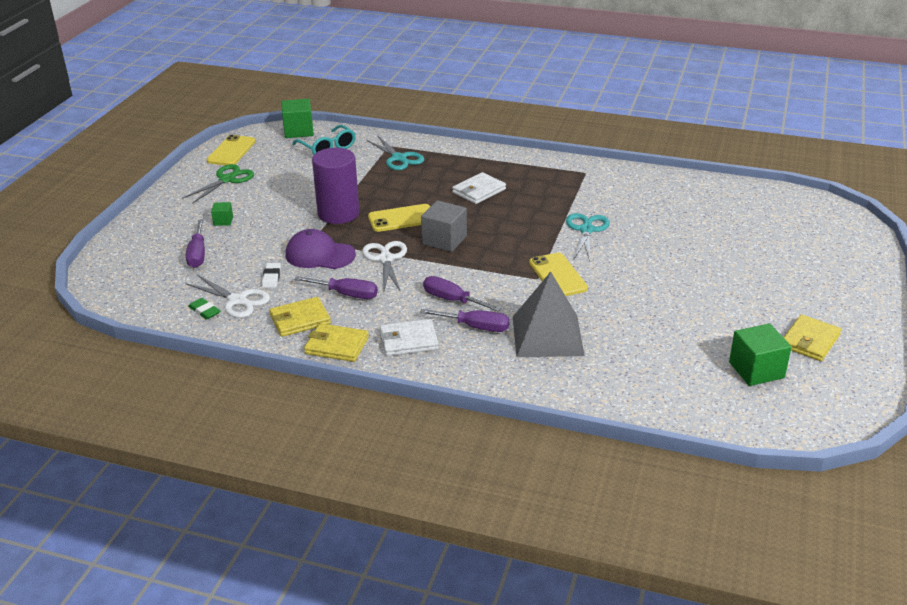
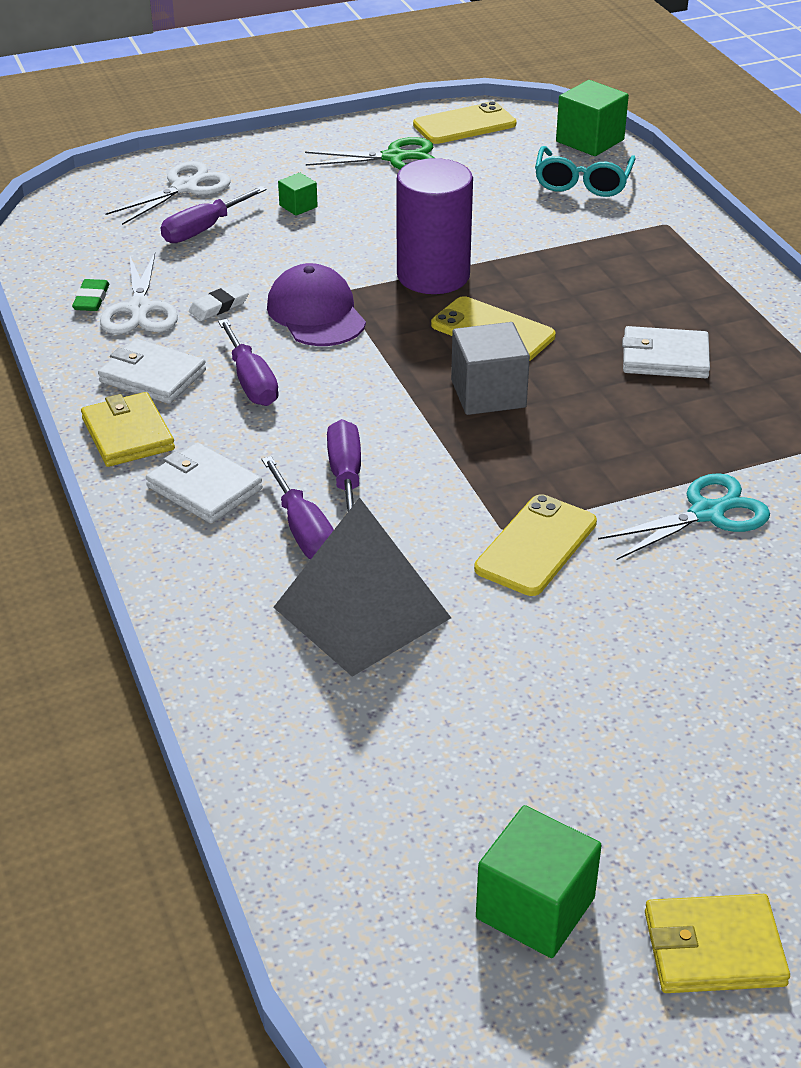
camera: 50 degrees right, 5 degrees up
(300, 319) = (152, 376): yellow wallet -> white wallet
(386, 259) = (374, 369): white scissors -> white scissors (184, 188)
(399, 158) = (646, 248): turquoise scissors -> none

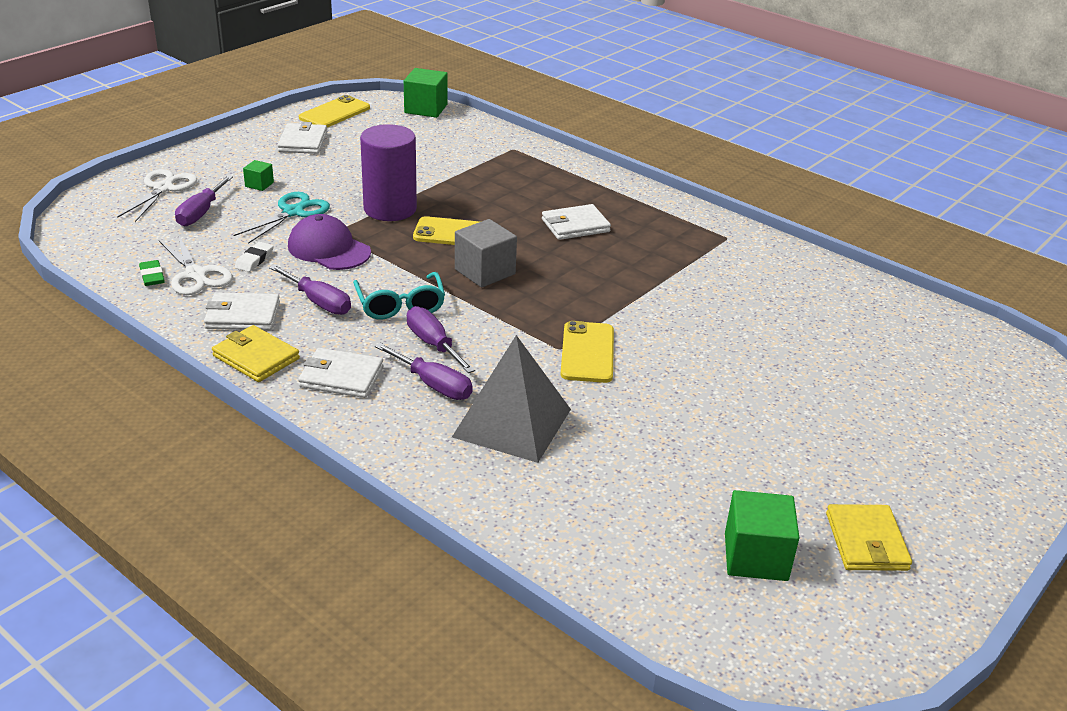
camera: 30 degrees left, 5 degrees down
(394, 158) = (303, 142): green scissors -> white wallet
(582, 183) = (441, 134): turquoise glasses -> turquoise glasses (400, 305)
(706, 513) = (670, 307): turquoise scissors -> turquoise scissors (293, 212)
(713, 948) = (866, 542): yellow wallet -> yellow wallet turned 60 degrees counterclockwise

